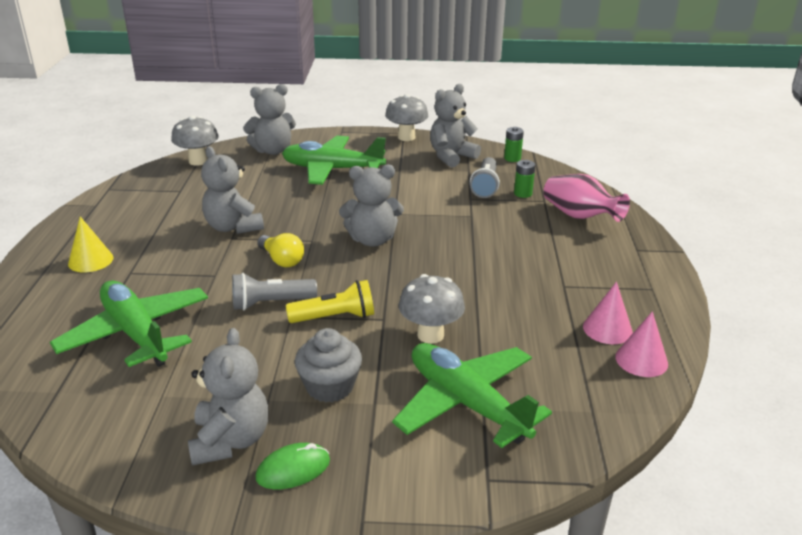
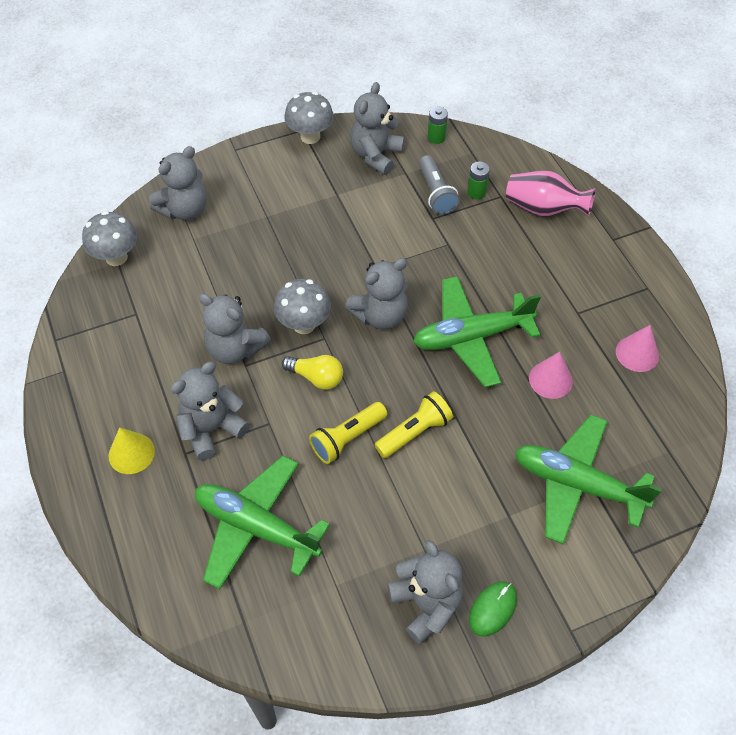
camera: 25 degrees left, 25 degrees up
(166, 265) = (212, 429): none -> grey teddy bear
(271, 303) = (347, 438): grey flashlight -> yellow flashlight
(329, 386) = (463, 514): grey cupcake -> none
(332, 169) = (270, 220): green plane -> green plane (471, 337)
(430, 335) = (505, 420): grey mushroom -> grey mushroom (304, 324)
(641, 360) = (678, 379): pink cone -> pink cone (550, 379)

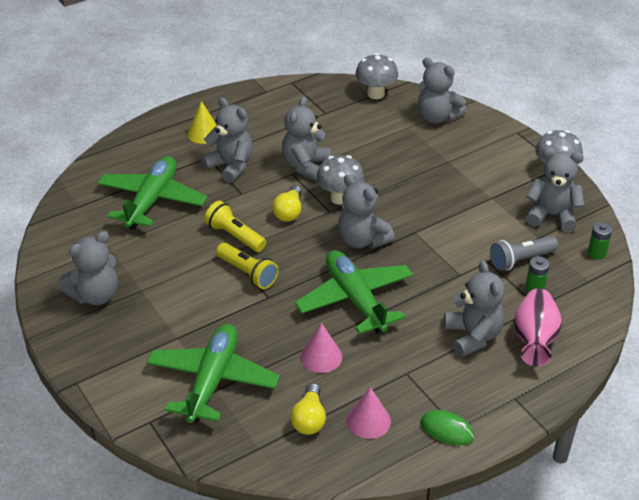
camera: 80 degrees right, 15 degrees down
(492, 609) = (93, 333): green mouse -> green mouse (447, 430)
(534, 252) = (473, 336): none -> grey teddy bear
(633, 402) = (309, 419): none -> yellow light bulb

